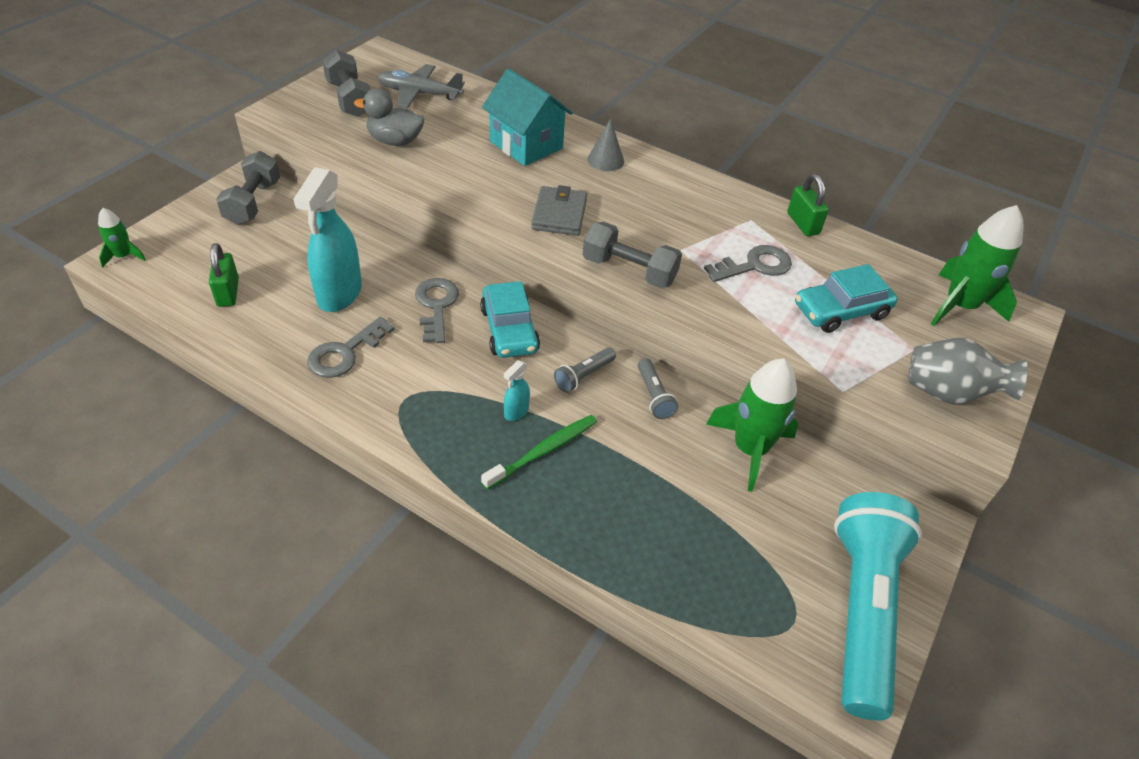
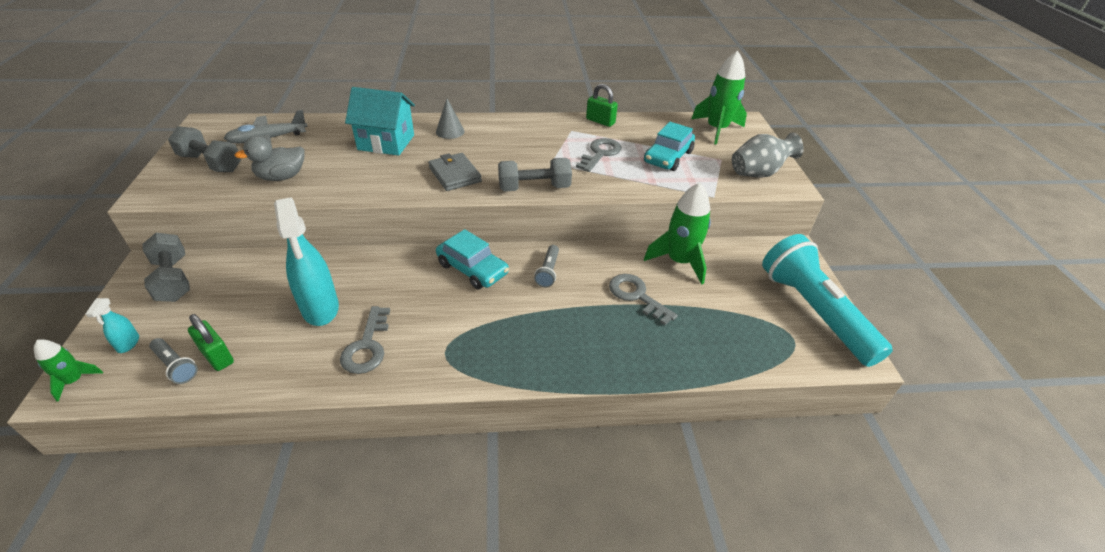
camera: 35 degrees left, 5 degrees down
(436, 306) = (405, 279): grey key -> grey key (637, 296)
(516, 412) = (529, 316): turquoise spray bottle -> turquoise spray bottle (128, 344)
(544, 451) = (571, 330): green toothbrush -> none
(654, 396) = (600, 261): grey flashlight -> grey flashlight (176, 366)

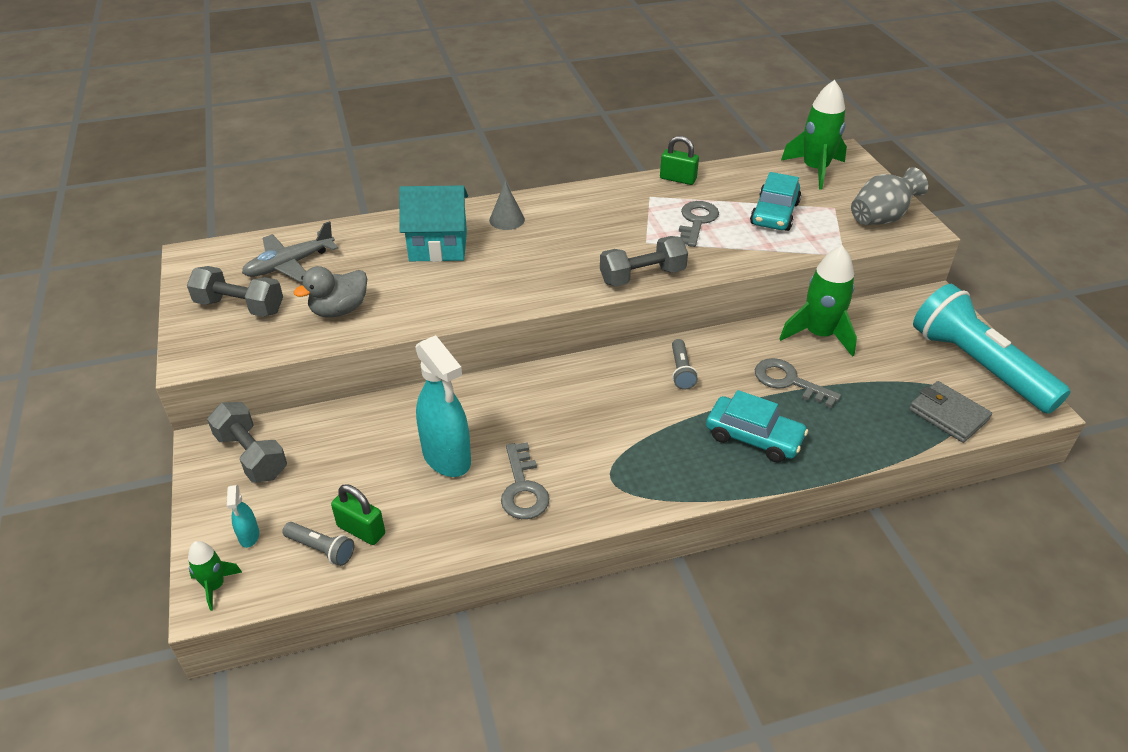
camera: 10 degrees left, 0 degrees up
(455, 174) = (543, 274): grey wallet -> grey wallet (948, 414)
(472, 269) = (595, 382): turquoise car -> turquoise car (753, 437)

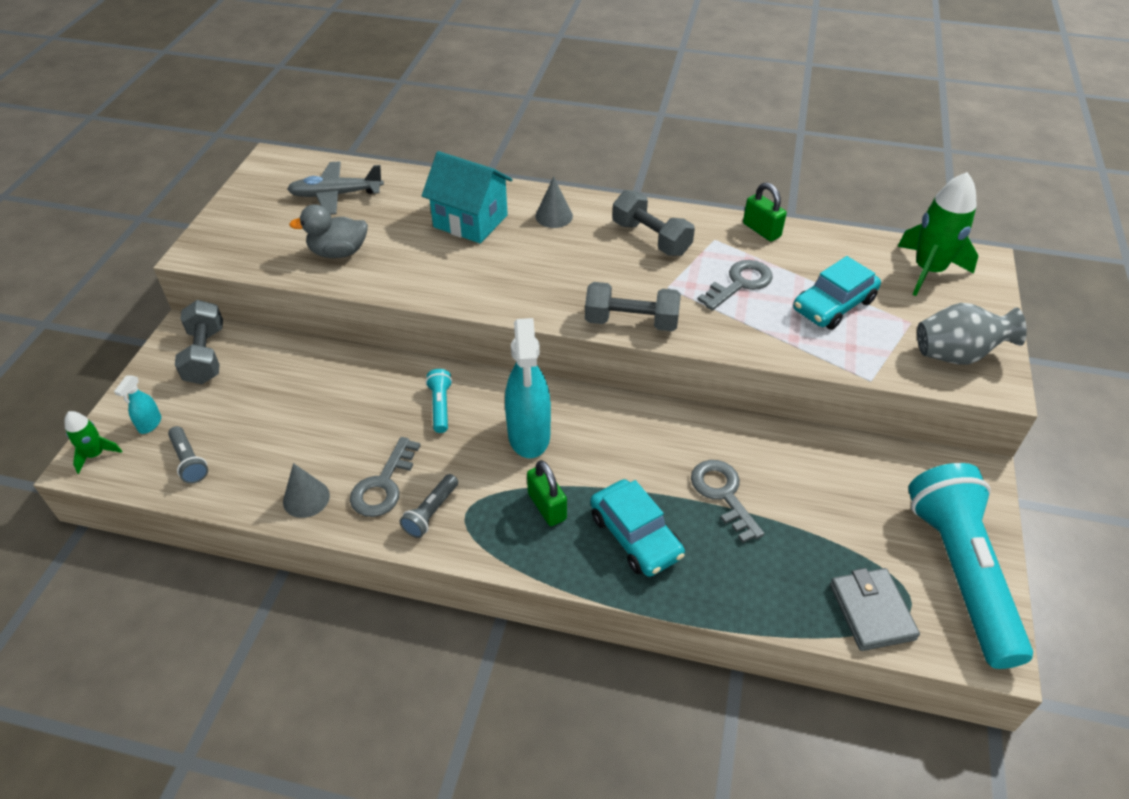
camera: 30 degrees right, 5 degrees up
(240, 307) = (267, 219): grey dumbbell -> grey dumbbell (651, 238)
(361, 530) = (230, 459): green padlock -> green padlock (547, 506)
(447, 458) = (346, 426): turquoise spray bottle -> turquoise spray bottle (529, 436)
(464, 529) = (306, 498): none -> grey cone
(516, 409) = (440, 406): none -> turquoise flashlight
(681, 371) = (622, 435): grey flashlight -> grey flashlight (431, 512)
(819, 335) = (801, 458): green rocket -> none

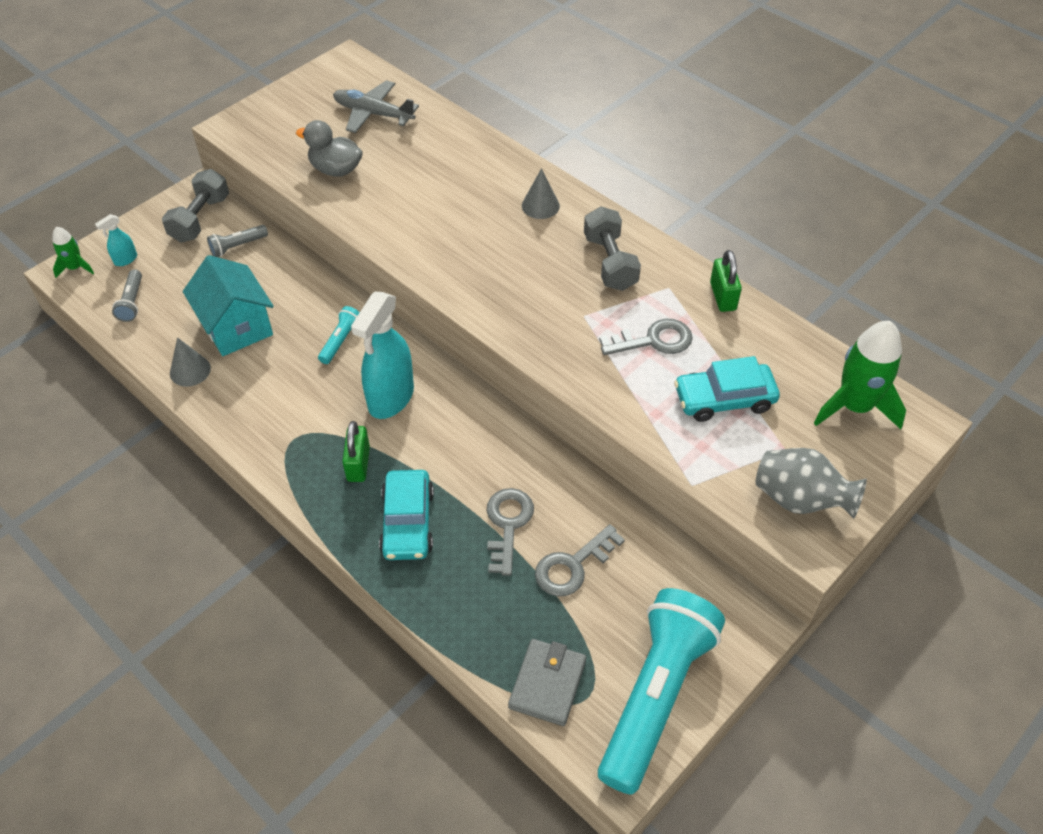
camera: 30 degrees right, 5 degrees up
(383, 485) = (251, 386): grey key -> grey key (573, 566)
(431, 512) = (269, 425): grey flashlight -> grey flashlight (237, 246)
(470, 221) = (464, 182): turquoise house -> turquoise house (237, 327)
(631, 322) = (524, 334): grey dumbbell -> none

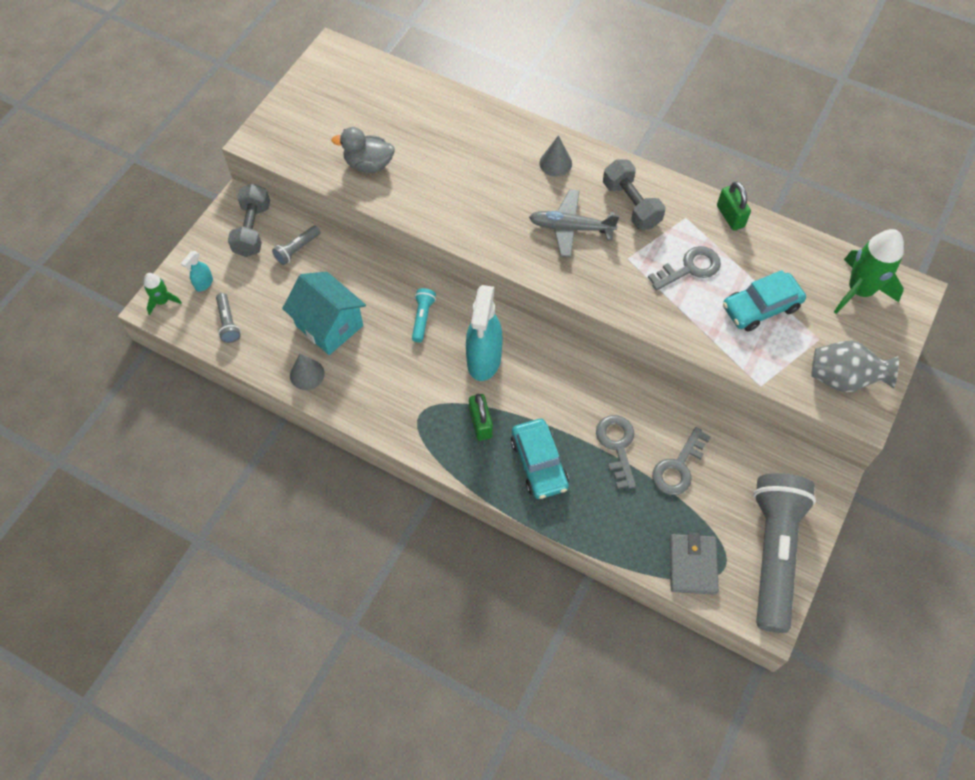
camera: 15 degrees left, 10 degrees up
(373, 114) = (378, 101): grey plane -> grey plane (570, 228)
(655, 695) = (773, 553): turquoise flashlight -> grey flashlight

